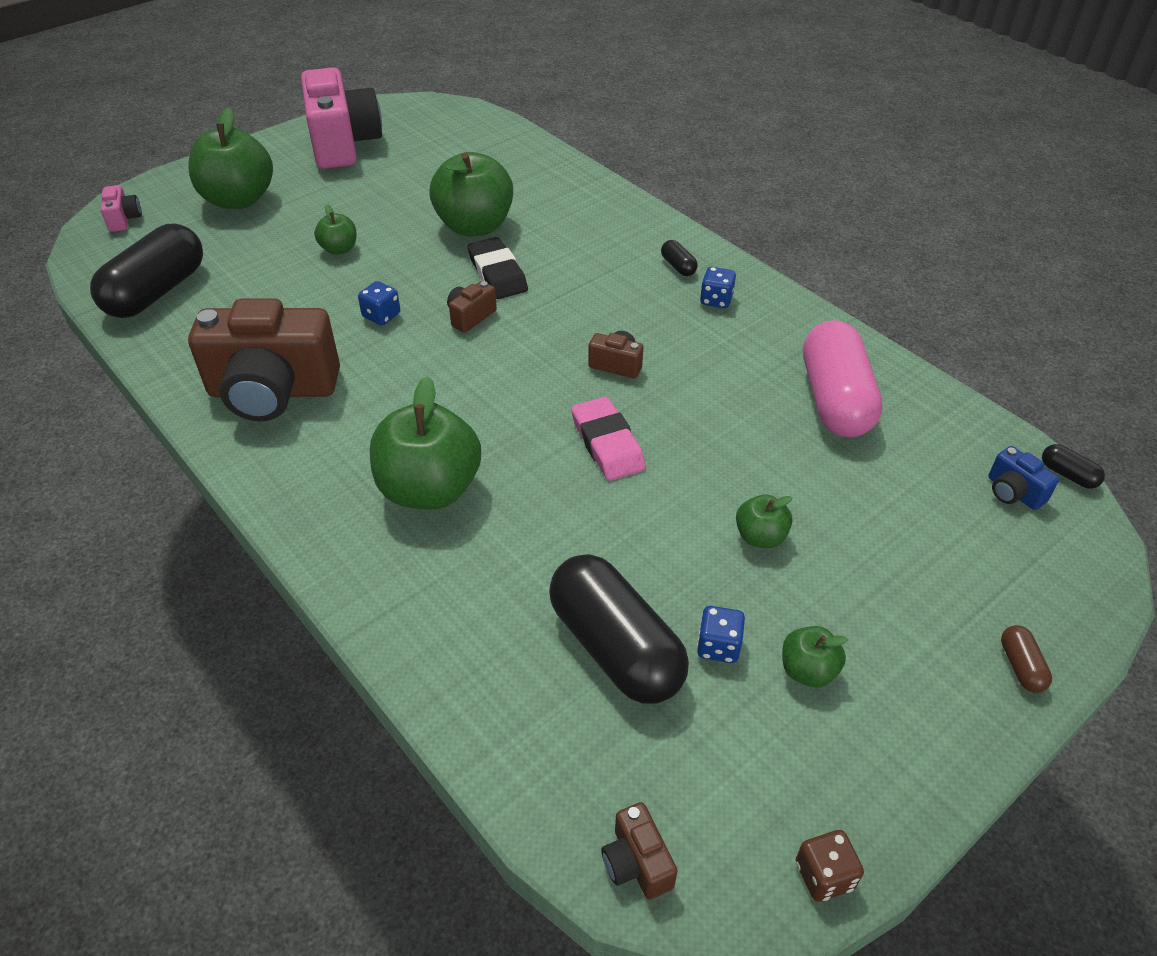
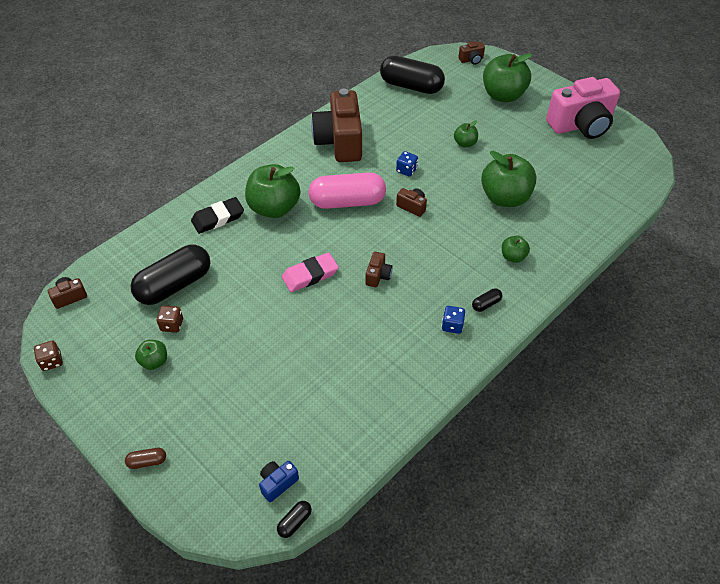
camera: 85 degrees right, 5 degrees up
(124, 219) = (471, 60): pink camera -> brown camera
(497, 273) = (457, 214): black eraser -> black eraser (218, 218)
(718, 646) = (172, 325): blue dice -> brown dice
(760, 537) = (241, 344): green apple -> green apple (513, 257)
(835, 399) = (358, 389): pink capsule -> pink capsule (347, 202)

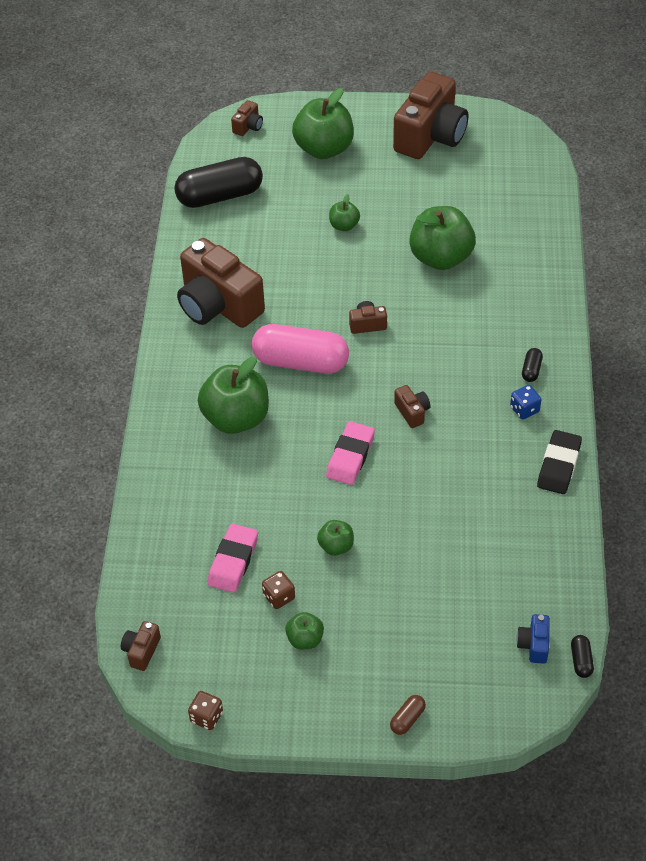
camera: 40 degrees left, 0 degrees up
(174, 285) = (233, 561): black capsule -> pink eraser
(218, 218) = (192, 468): black eraser -> black eraser (558, 465)
(347, 202) = (301, 362): pink capsule -> pink capsule turned 60 degrees clockwise
(406, 170) = (320, 291): blue dice -> none
(513, 257) = (507, 310): green apple -> green apple (336, 546)
(581, 125) = (430, 136): pink camera -> brown camera

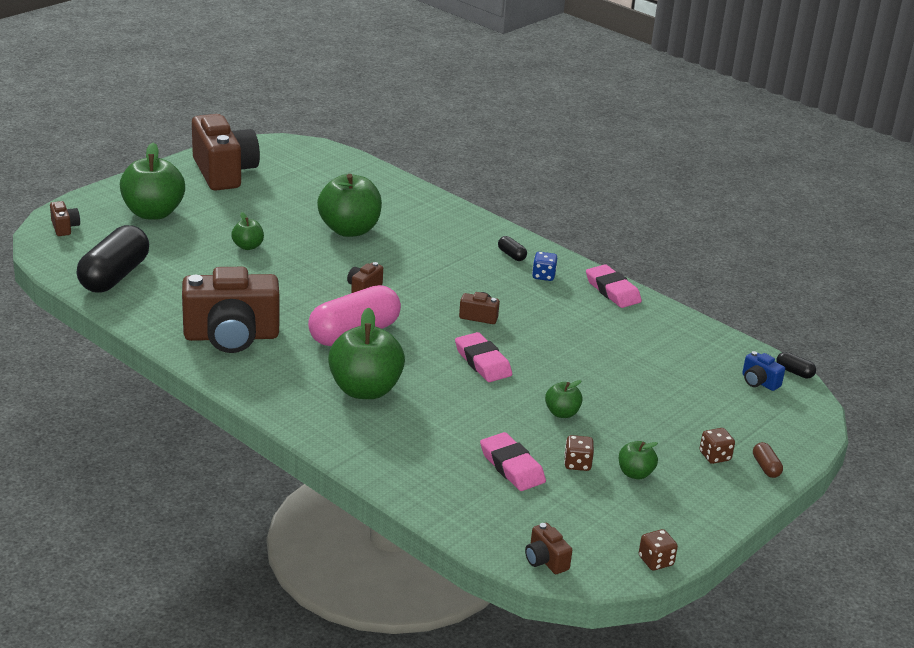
camera: 55 degrees left, 20 degrees down
(385, 676) = (715, 456): none -> brown dice
(558, 465) = (612, 291): black eraser -> pink eraser

